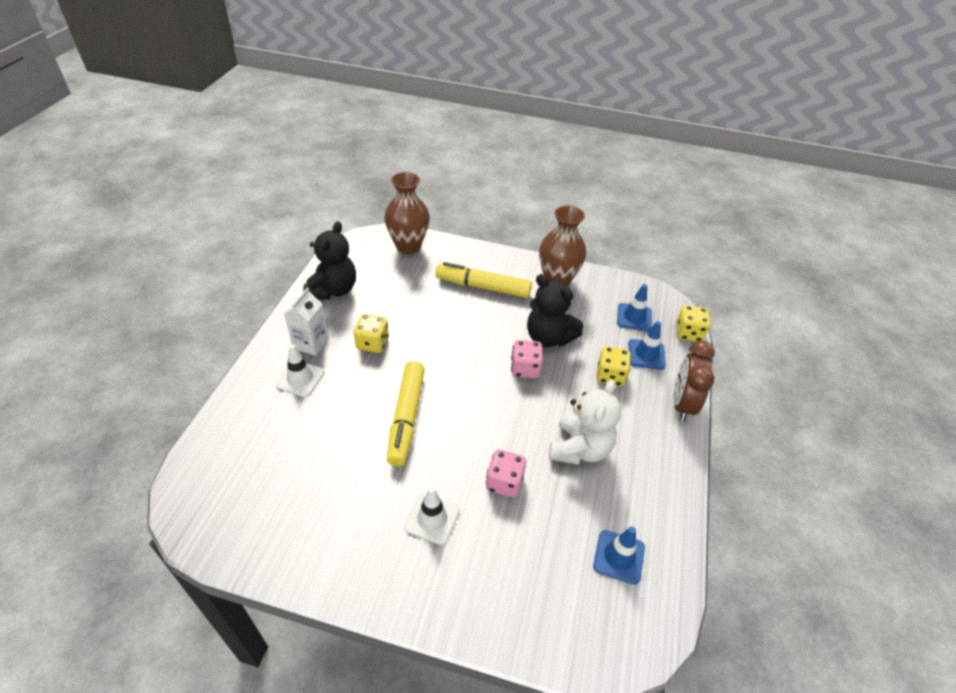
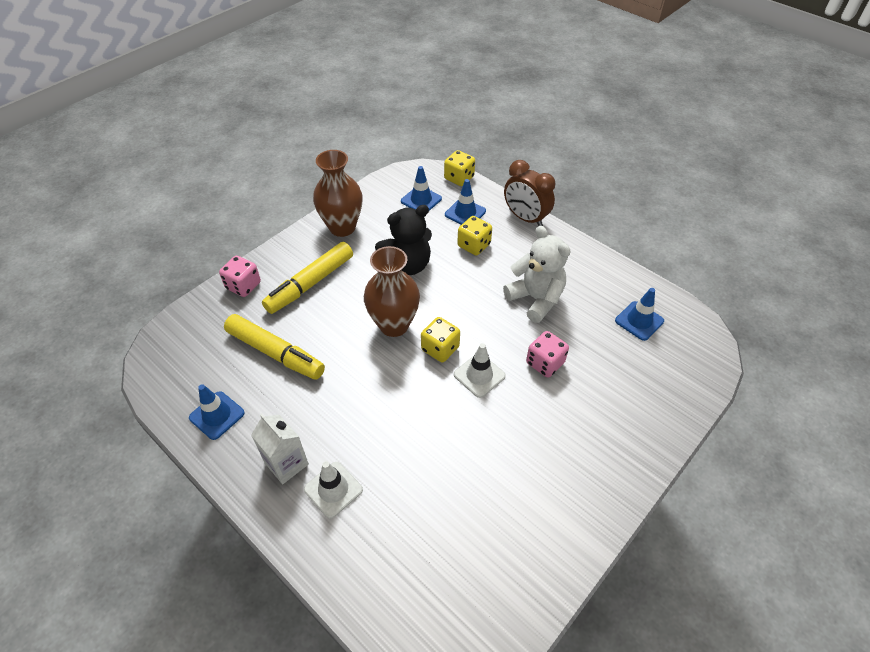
camera: 60 degrees left, 5 degrees up
(333, 290) = (217, 415): black teddy bear -> blue traffic cone
(372, 343) = (325, 404): yellow dice -> yellow dice (440, 348)
(406, 418) = (439, 409): yellow marker -> yellow marker (275, 353)
(408, 246) = (201, 321): brown vase -> brown vase (394, 325)
(432, 519) = (558, 430): white traffic cone -> white traffic cone (479, 375)
(525, 369) = (433, 297): pink dice -> pink dice (243, 286)

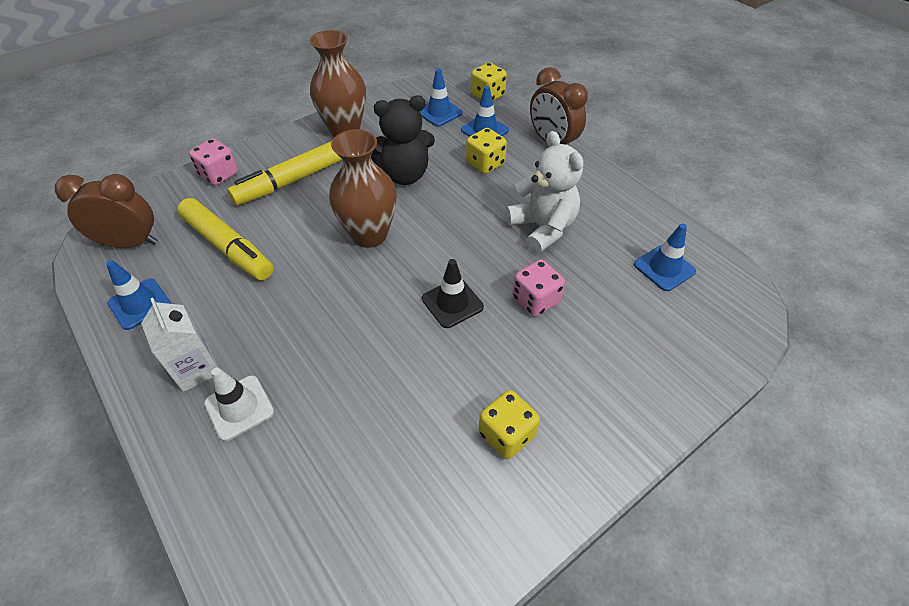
camera: 10 degrees right, 0 degrees up
(187, 362) = (130, 243): none -> brown clock
(440, 348) = (414, 267): yellow dice -> yellow dice (506, 434)
(479, 375) = (452, 303): white traffic cone -> black traffic cone

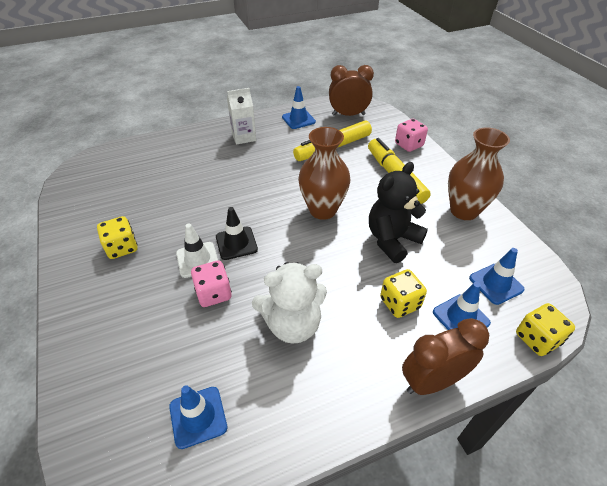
camera: 105 degrees right, 5 degrees down
(130, 243) = (348, 115): brown clock -> brown clock turned 105 degrees counterclockwise
(239, 407) = (211, 150): white traffic cone -> white traffic cone (197, 260)
(404, 175) = (392, 240): black teddy bear -> black teddy bear turned 45 degrees clockwise

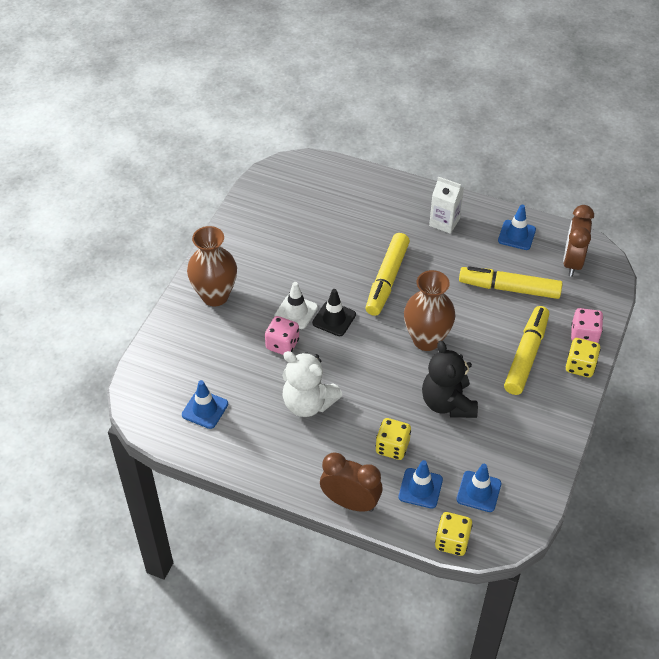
camera: 45 degrees right, 5 degrees up
(122, 248) = (257, 265): yellow dice -> yellow dice (580, 366)
(246, 191) = (387, 280): none -> yellow marker
(348, 115) = (572, 262): brown clock -> brown clock turned 120 degrees counterclockwise
(392, 240) = (448, 403): black teddy bear -> black teddy bear turned 105 degrees counterclockwise
(464, 211) = (540, 427): brown vase -> brown vase (215, 296)

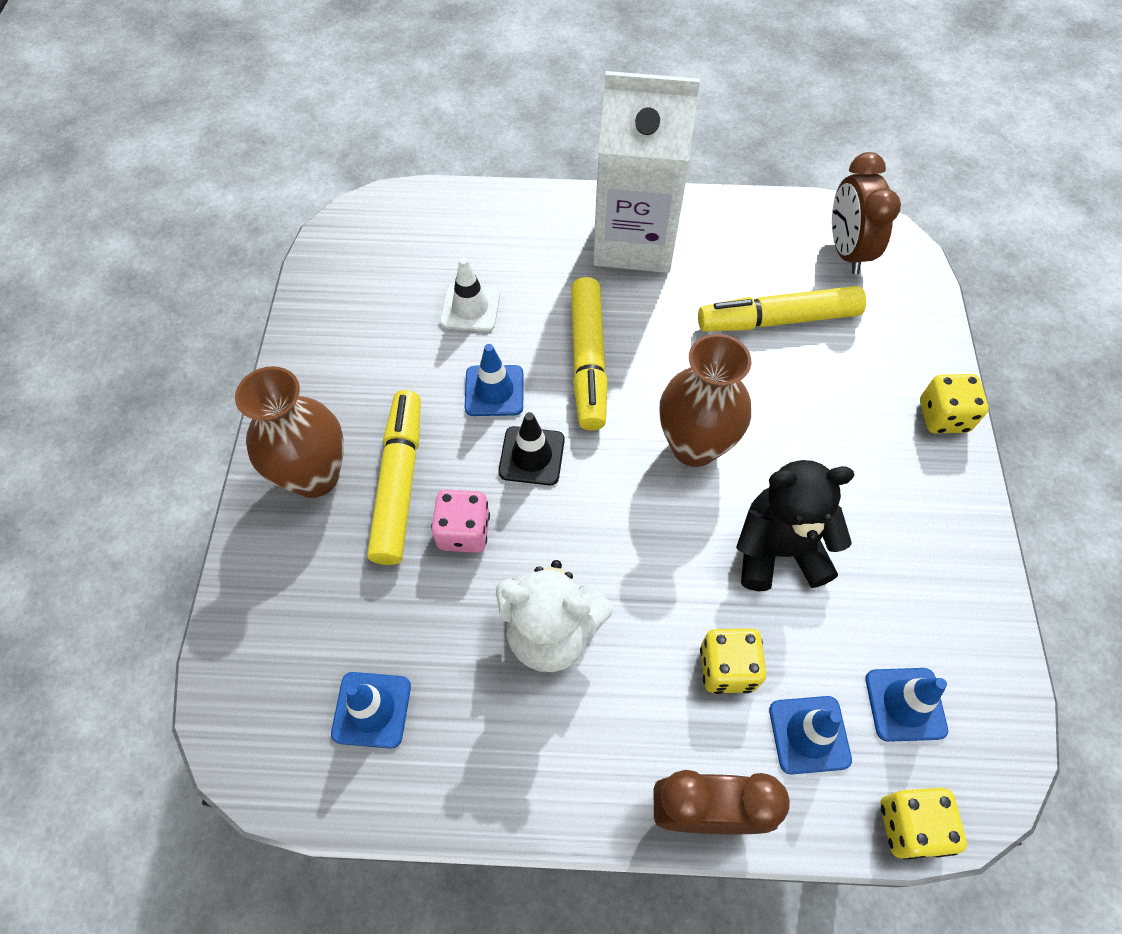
camera: 20 degrees left, 10 degrees up
(296, 312) = (464, 463): white traffic cone -> white traffic cone (470, 308)
(444, 222) = (634, 241): white carton -> white carton, size x2.02
(448, 403) = (778, 550): black teddy bear -> black teddy bear turned 120 degrees clockwise
(516, 235) = (748, 232): blue traffic cone -> blue traffic cone (494, 391)
(526, 355) = (856, 424): yellow marker -> yellow marker (399, 482)
(584, 335) = (922, 363): pink dice -> none

